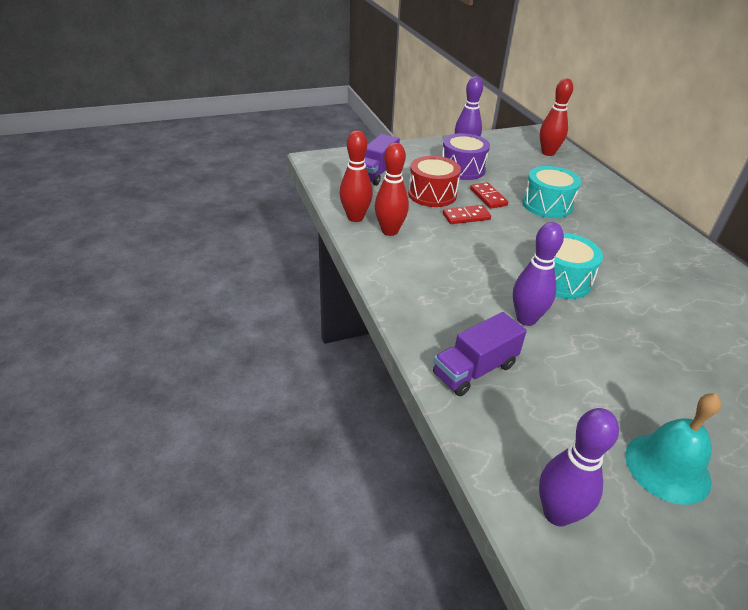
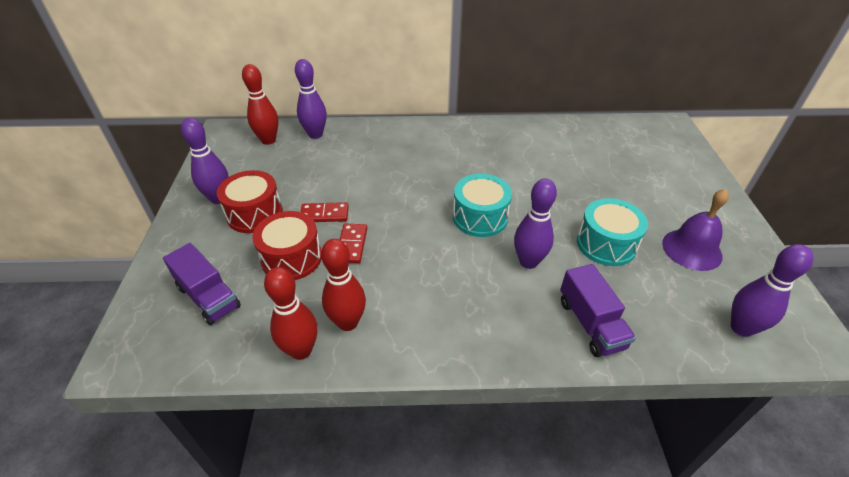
camera: 70 degrees left, 5 degrees up
(462, 169) = (255, 214): purple drum -> red drum
(547, 205) = (361, 179): turquoise drum -> turquoise drum (606, 244)
(580, 171) = (315, 134): none -> purple bowling pin
(667, 467) = (691, 249): turquoise bell -> purple bell

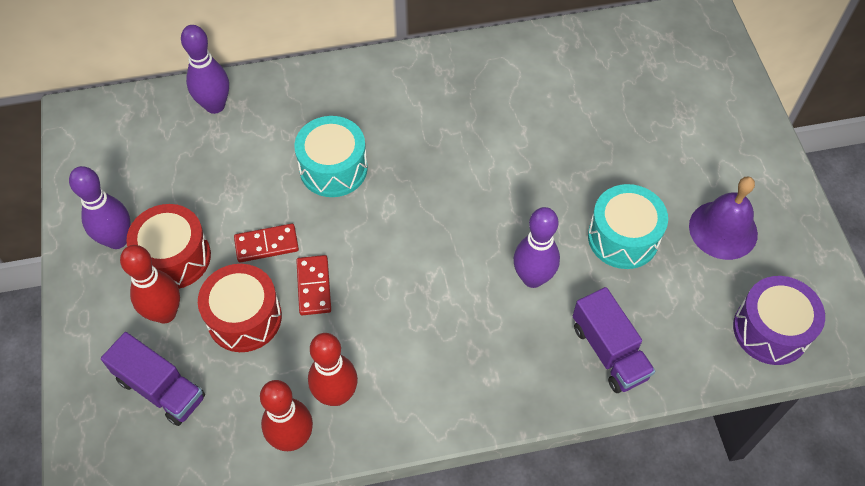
camera: 10 degrees left, 15 degrees up
(268, 140) = (150, 126): red bowling pin -> red bowling pin (165, 313)
(480, 217) = (466, 219): turquoise drum -> turquoise drum (333, 168)
(741, 328) = (770, 330): purple bowling pin -> purple drum

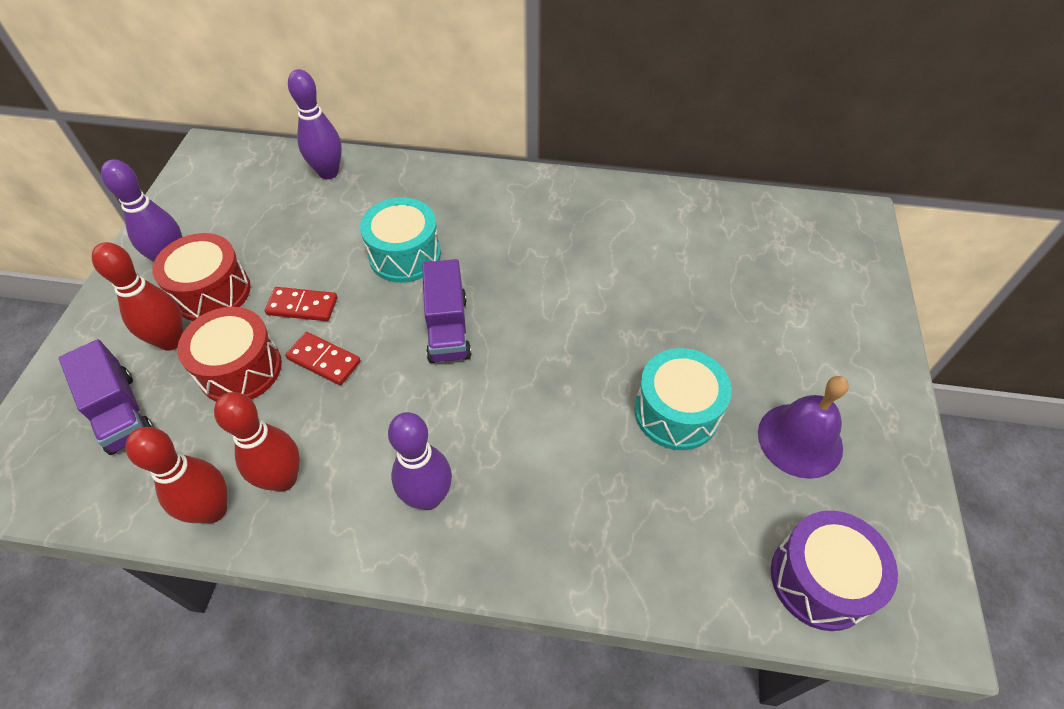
camera: 20 degrees right, 5 degrees down
(314, 286) = (324, 360): red domino -> red domino turned 75 degrees counterclockwise
(533, 278) = (554, 424): purple bowling pin -> purple bowling pin (428, 497)
(609, 351) = (606, 536): purple truck -> purple truck (448, 328)

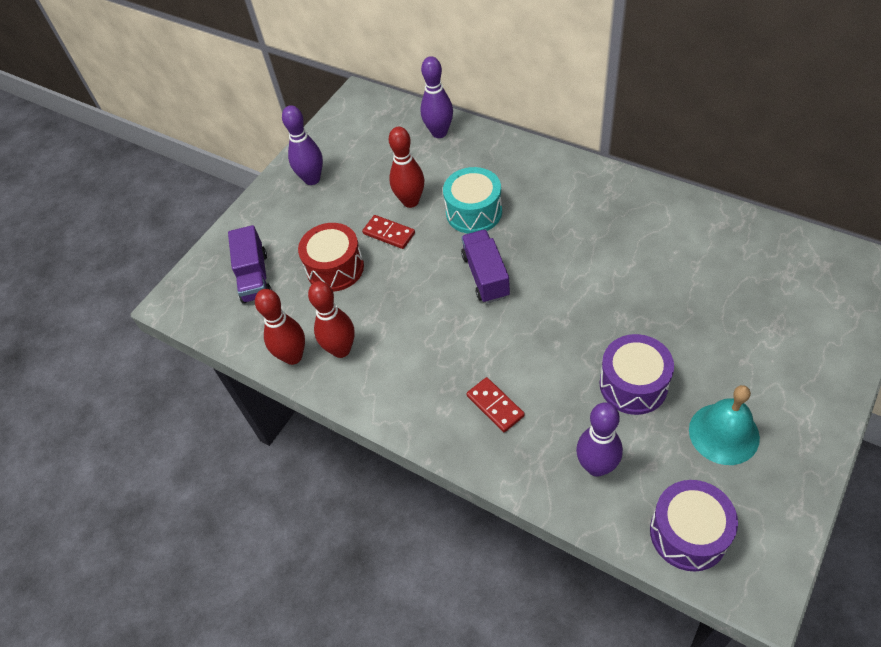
camera: 30 degrees right, 0 degrees up
(171, 341) = (297, 236): red bowling pin -> red bowling pin (410, 201)
(212, 292) = (332, 208): red drum -> none
(324, 360) = (391, 276): red domino -> red domino (495, 406)
(428, 497) = (430, 390): purple bowling pin -> purple bowling pin (596, 466)
(448, 328) = (485, 276): purple truck -> purple truck turned 150 degrees clockwise
(676, 412) = (633, 384): turquoise drum -> purple drum
(800, 440) = (724, 433): purple bell -> turquoise bell

